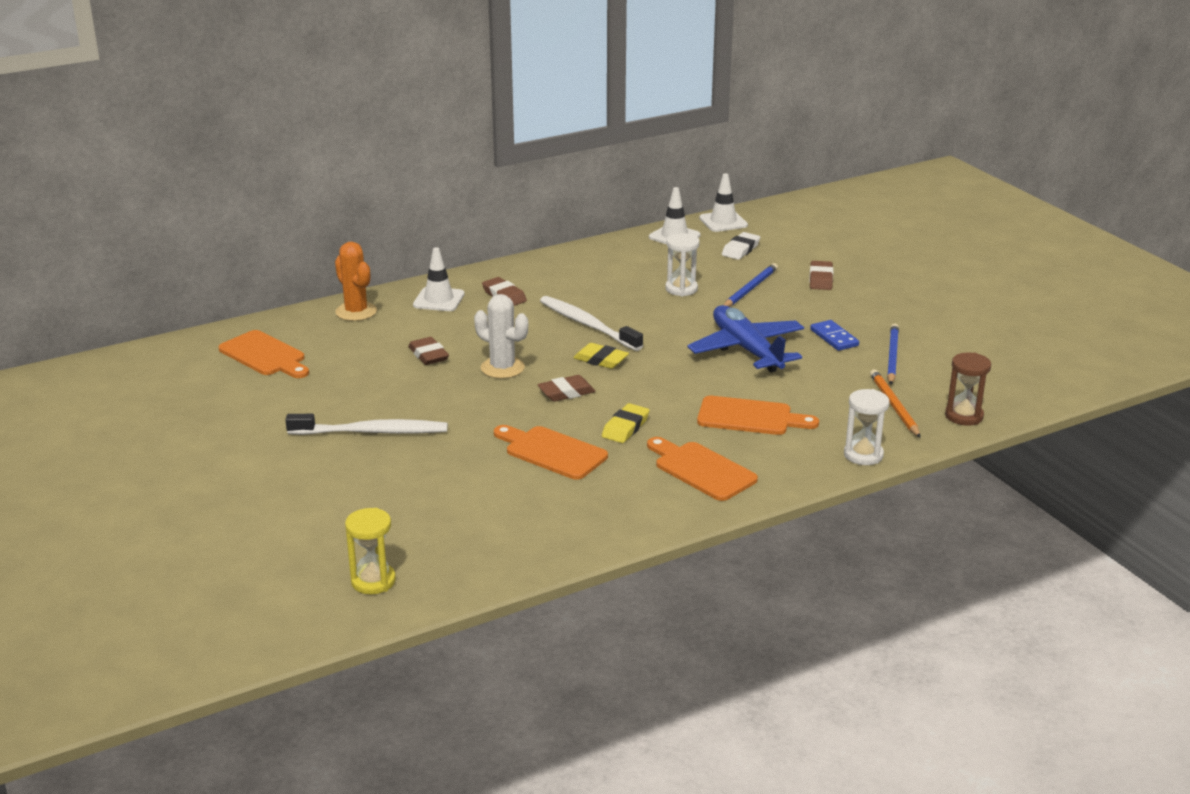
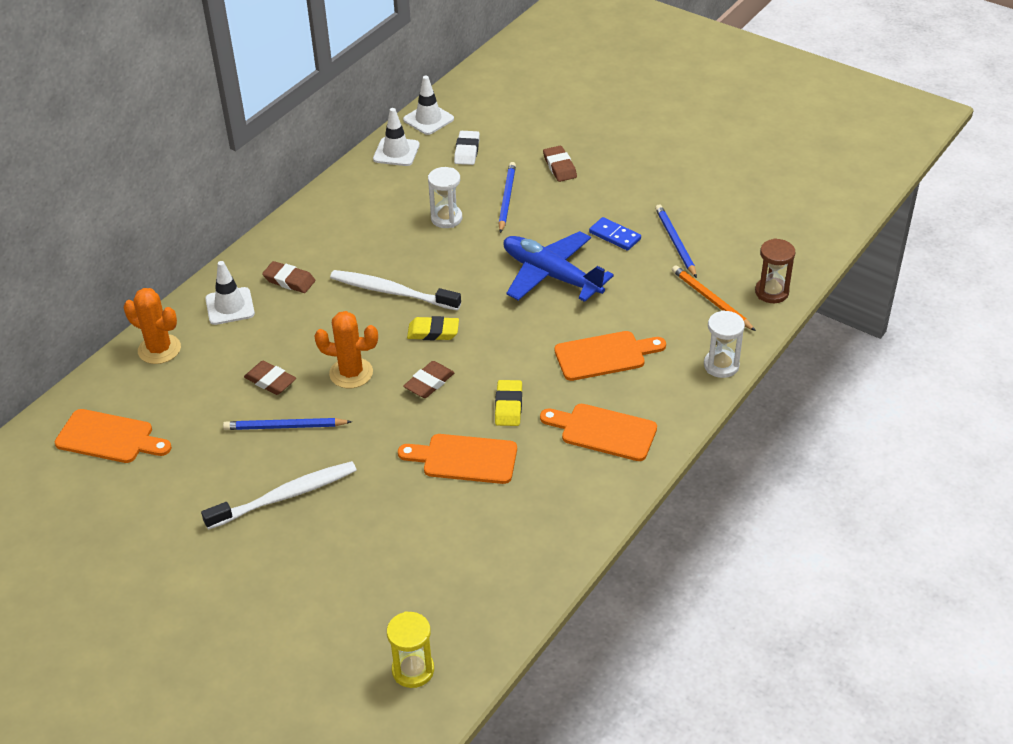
camera: 25 degrees left, 15 degrees up
(413, 387) = (285, 427): none -> blue pencil
(502, 368) = (351, 373): white cactus -> orange cactus

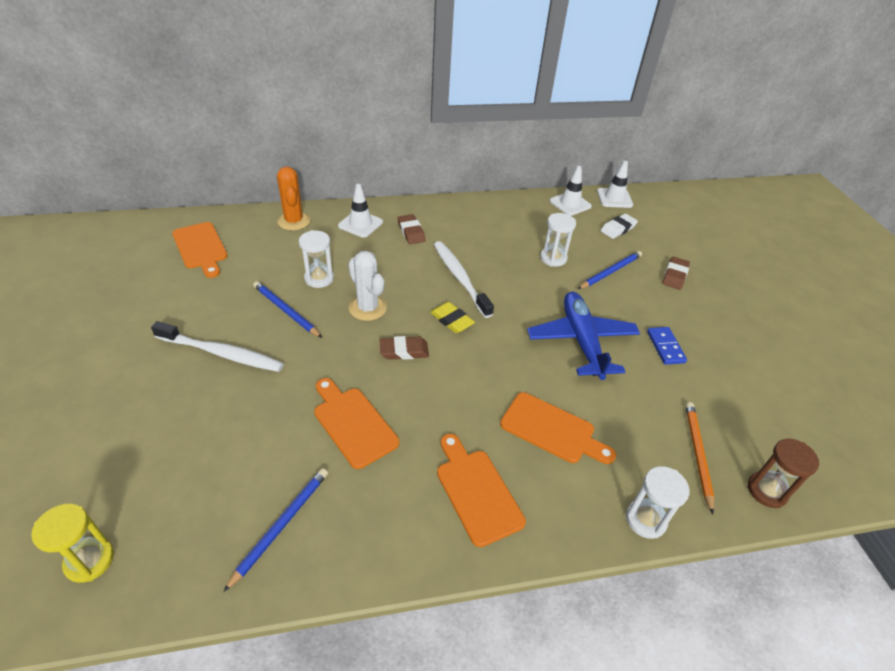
camera: 40 degrees right, 0 degrees up
(270, 381) = (319, 278): brown eraser -> white hourglass
(351, 373) = (367, 308): orange cactus -> white cactus
(508, 406) = (433, 410): yellow eraser -> none
(675, 242) = (713, 385): blue pencil -> blue pencil (281, 525)

